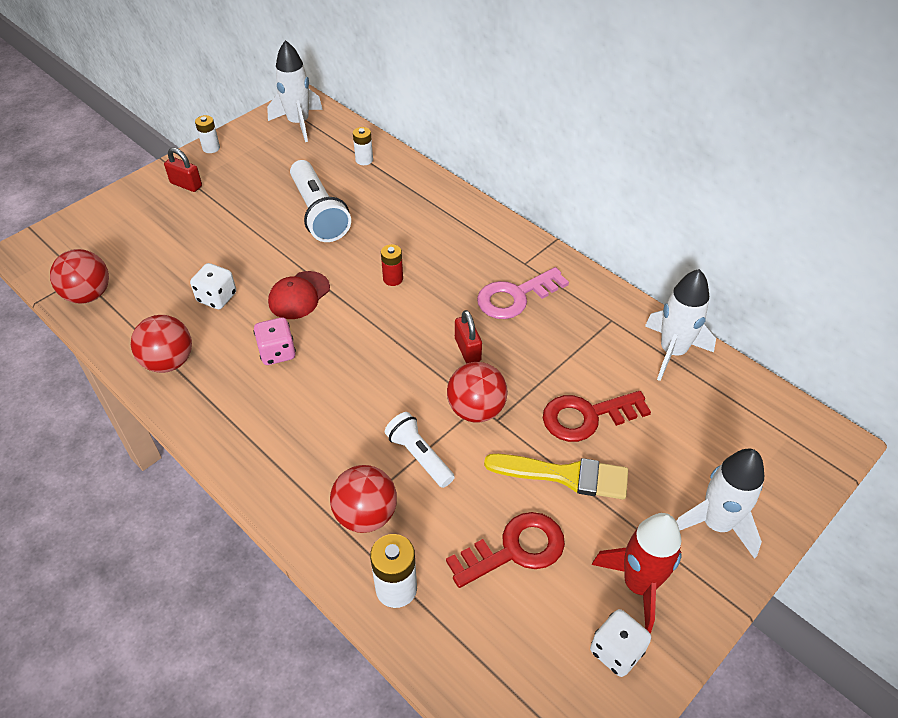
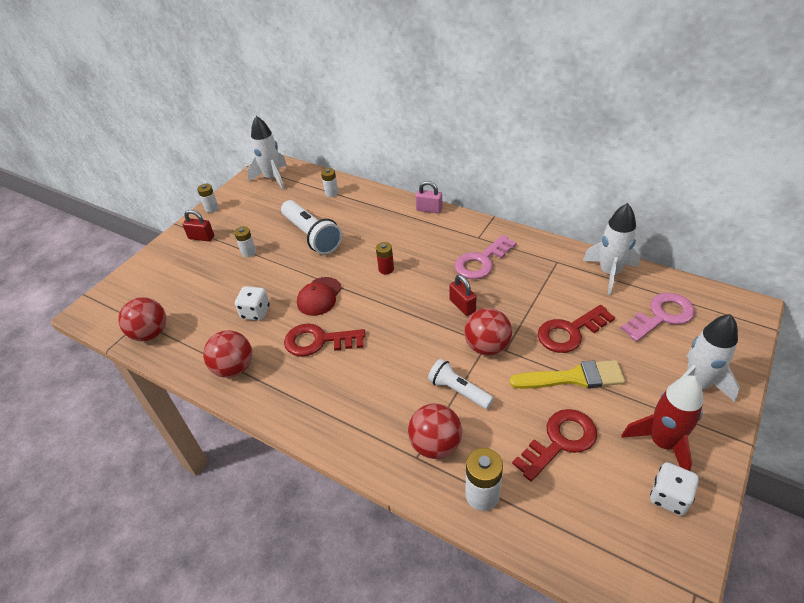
camera: 10 degrees left, 5 degrees down
(235, 217) = (248, 252): none -> white battery
(277, 352) = (318, 341): pink dice -> red key
(477, 211) = (429, 209): none -> pink padlock
(713, 424) = (661, 316): none -> pink key

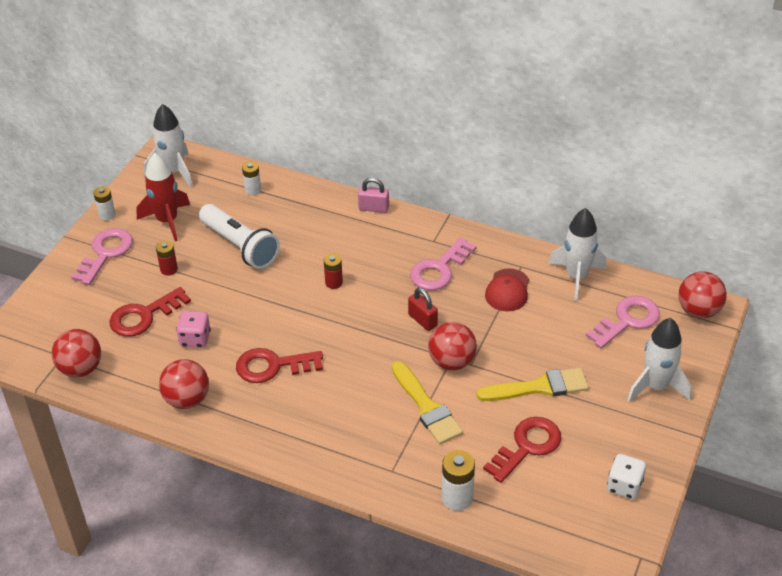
camera: 10 degrees left, 0 degrees up
(201, 237) = (105, 253): red padlock -> pink key
(248, 252) = (169, 269): white battery -> red battery
(255, 312) = (195, 339): white dice -> pink dice
(319, 296) = (263, 317): red cap -> red cap (507, 290)
(435, 445) = (409, 458): red ball -> red ball (698, 310)
(458, 390) = (426, 407): white flashlight -> yellow brush
(570, 332) = (535, 342): red key -> red key (144, 316)
(662, 443) = (621, 441): red rocket -> red rocket (167, 221)

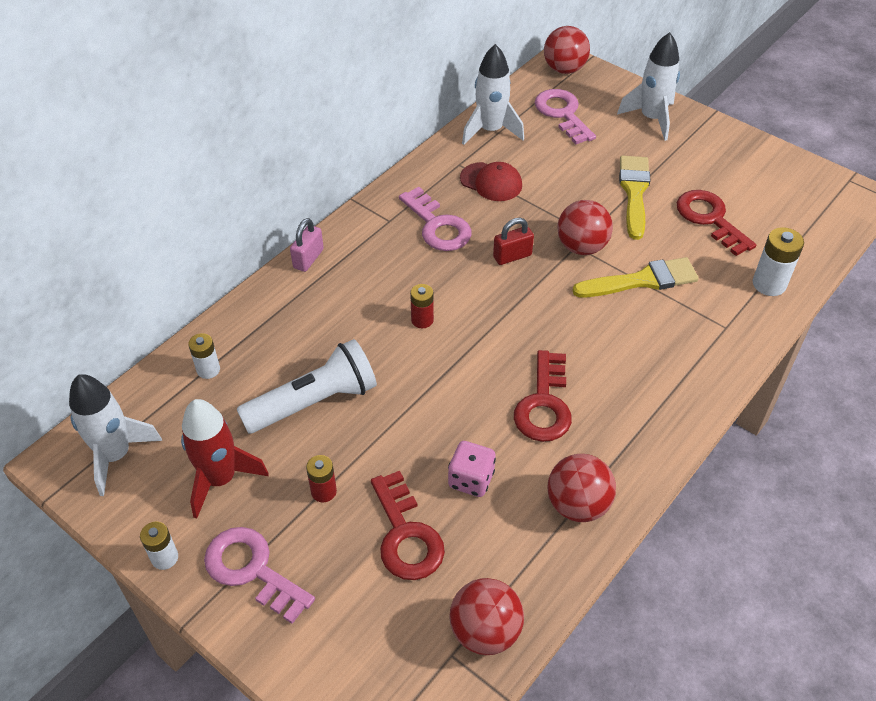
camera: 75 degrees left, 5 degrees up
(624, 486) = (767, 168): white dice -> none

